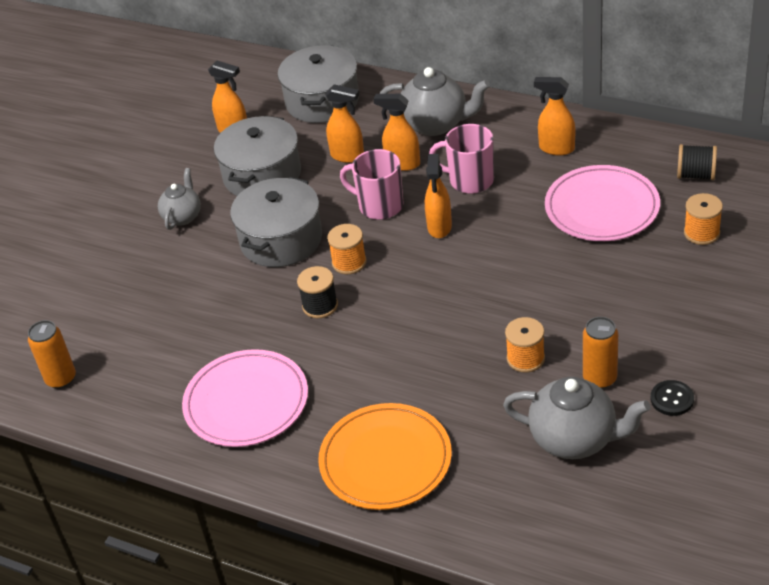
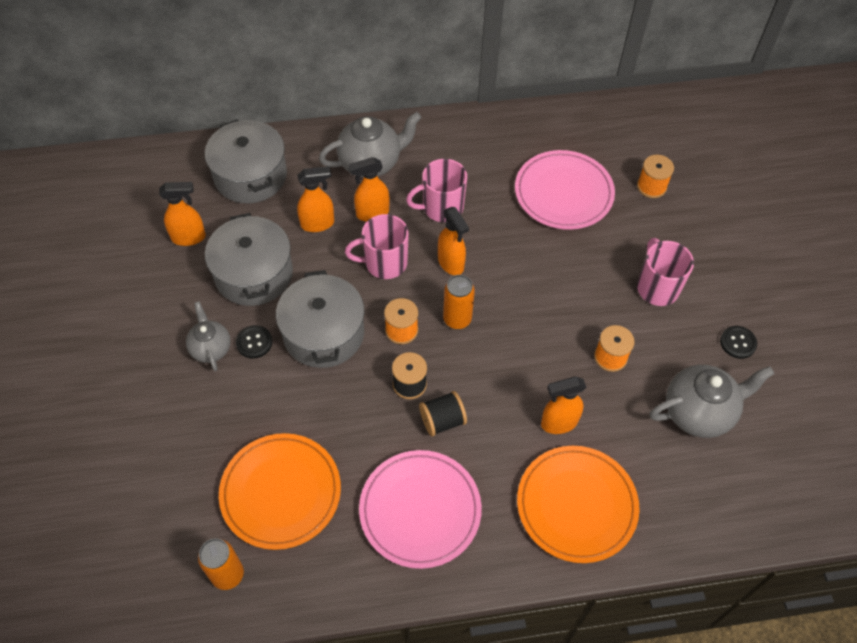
camera: 40 degrees left, 15 degrees up
(148, 340) = (281, 492): none -> orange plate
(219, 225) = (254, 342): none -> black button
(556, 148) = (487, 150): orange spray bottle -> orange spray bottle (558, 423)
(599, 379) = (676, 349): orange can -> orange can (457, 319)
(627, 320) = (657, 287): none -> pink mug
(695, 175) = (609, 136): black spool -> black spool (442, 421)

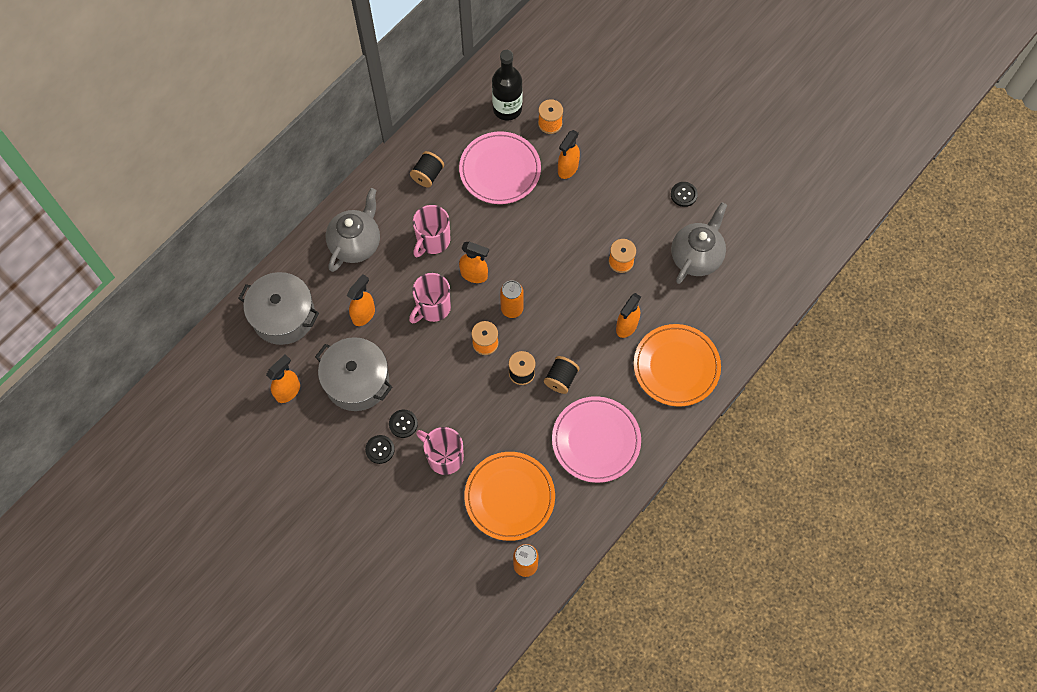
camera: 40 degrees left, 10 degrees up
(211, 348) = (380, 449): grey teapot -> black button
(323, 333) = (440, 383): grey pot -> none
(372, 213) = (392, 279): orange spray bottle -> orange spray bottle (567, 169)
(491, 152) = (427, 175): none -> black spool
(620, 148) = (507, 109): none -> black bottle
(657, 287) = (610, 193): pink mug -> pink mug (444, 457)

